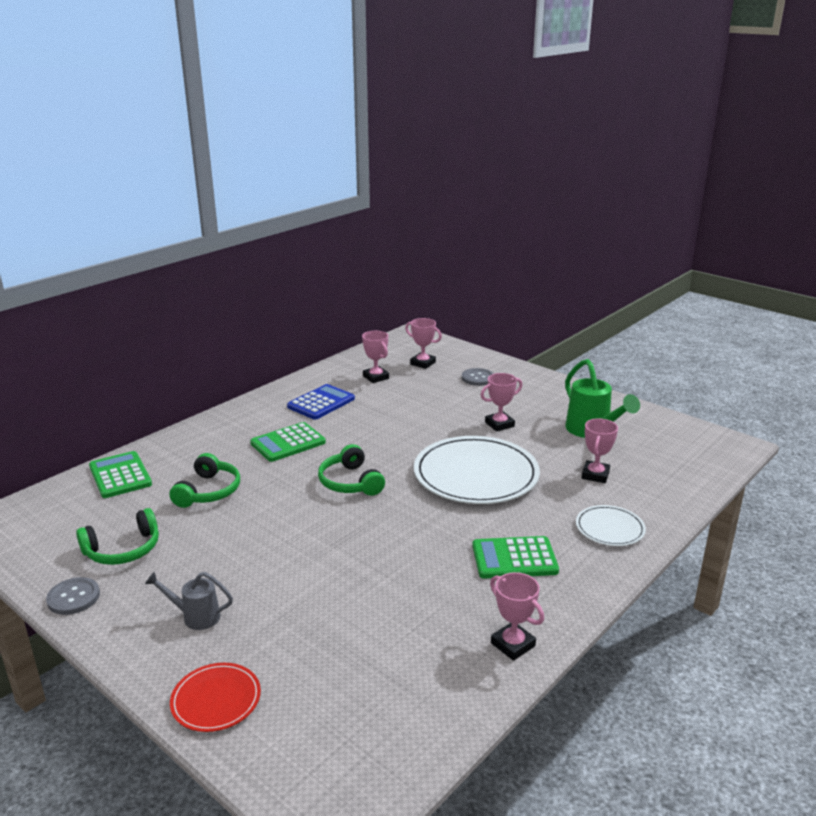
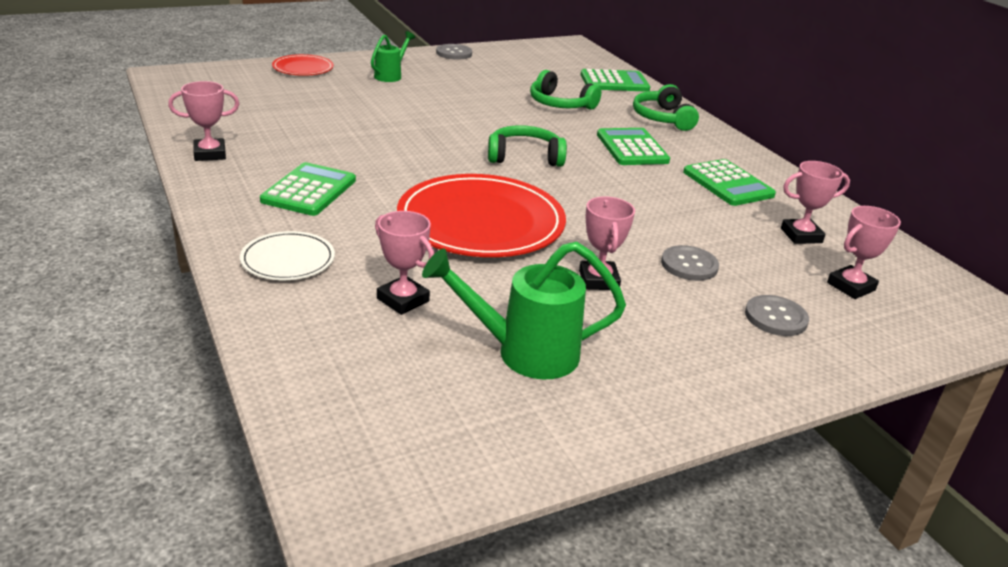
camera: 110 degrees right, 5 degrees up
(123, 549) = (497, 70): green headphones -> green headphones (662, 118)
(195, 617) = (390, 75): grey watering can -> green watering can
(321, 403) = (728, 184): blue calculator -> green calculator
(450, 403) = (689, 265): none -> grey button
(476, 474) = (481, 222): white plate -> red plate

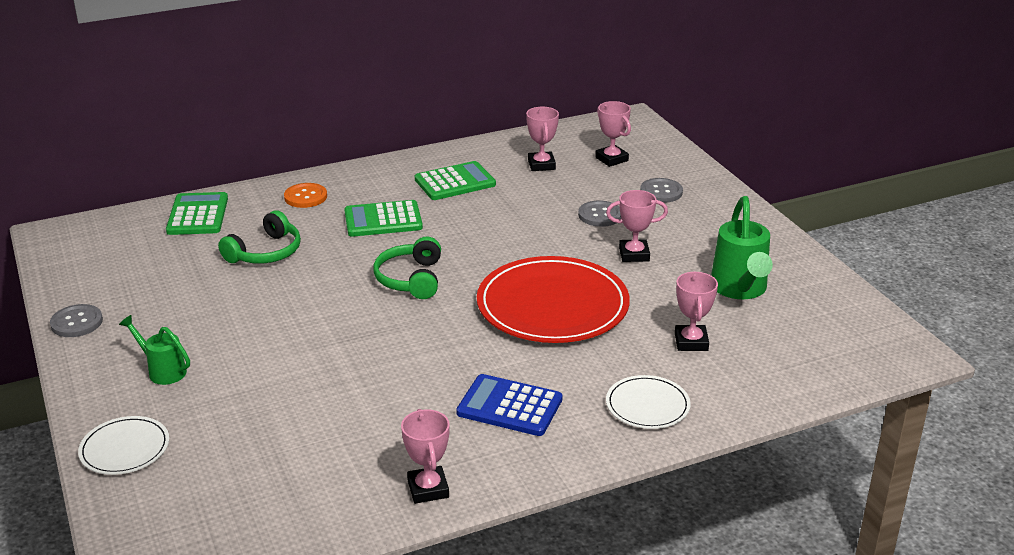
camera: 85 degrees left, 0 degrees up
(303, 68) = (125, 448): red plate -> white plate
(309, 190) = (509, 406): green calculator -> blue calculator
(403, 300) = (691, 342): pink trophy -> pink trophy turned 45 degrees counterclockwise
(662, 118) = (305, 197): green headphones -> orange button

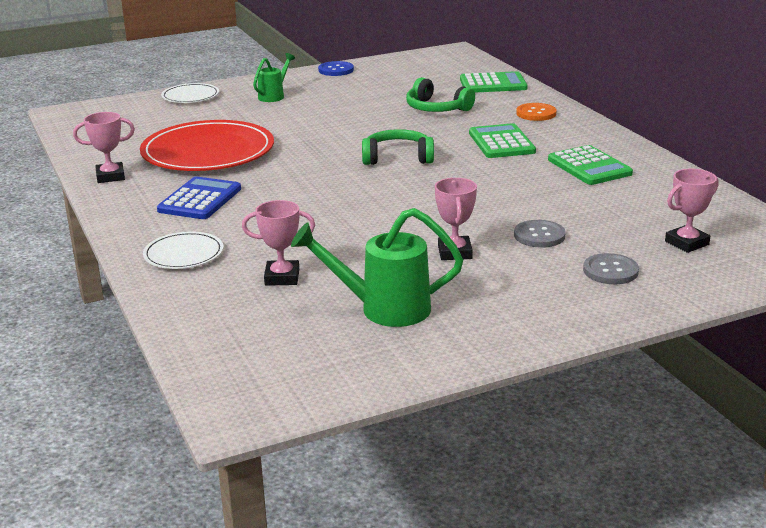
camera: 90 degrees right, 5 degrees down
(76, 322) = (336, 70): grey button -> blue button
(541, 165) = (650, 205): pink trophy -> none
(552, 305) = (353, 214): red plate -> red plate (208, 152)

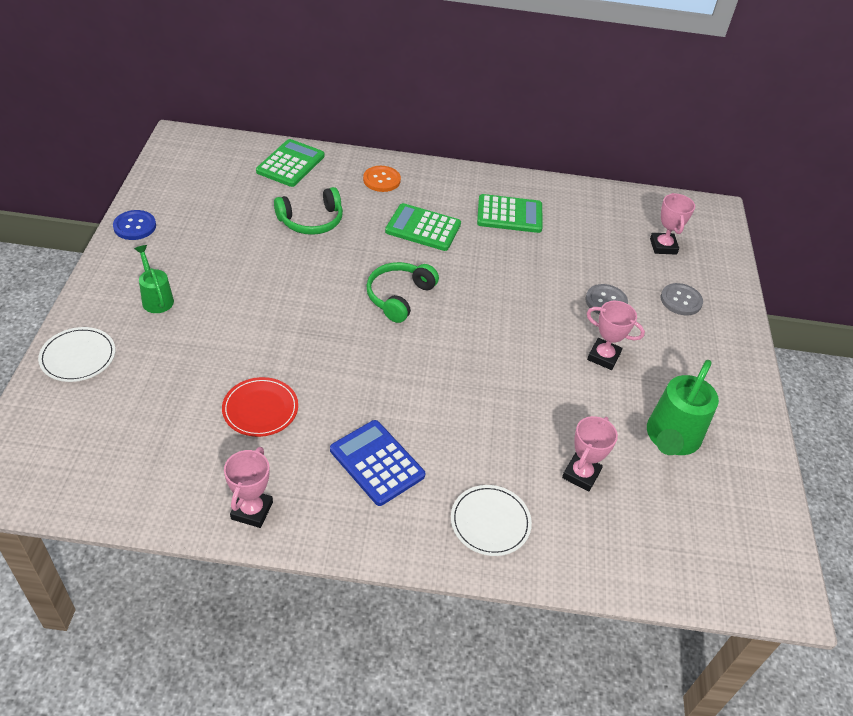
camera: 65 degrees left, 20 degrees up
(208, 152) = (260, 409): red plate -> red plate, size x0.49

